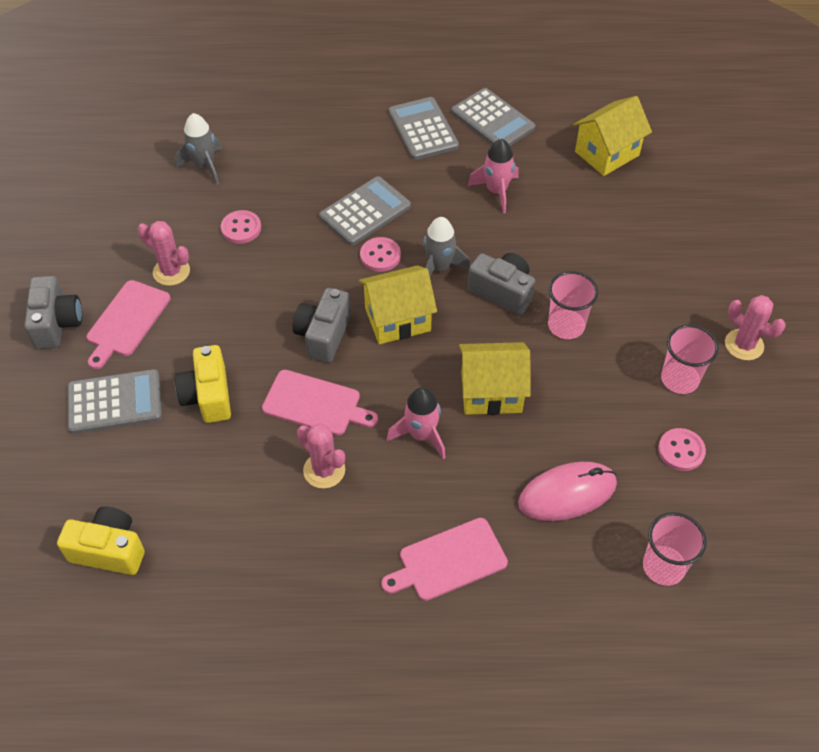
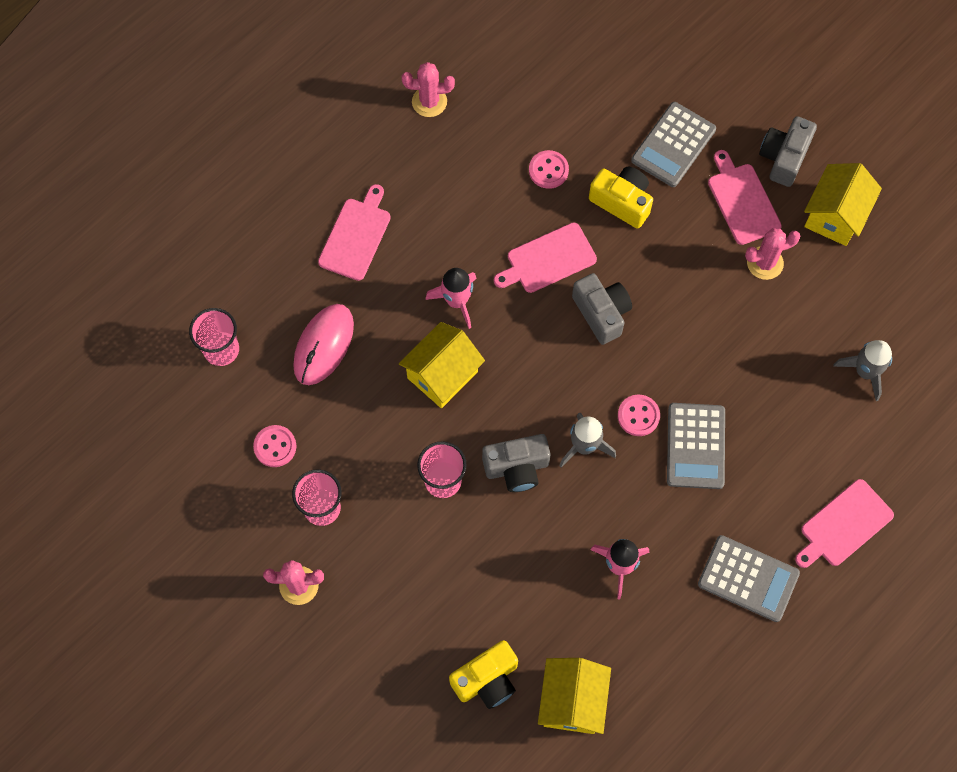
camera: 135 degrees right, 15 degrees up
(57, 323) = (784, 158): grey camera -> grey camera turned 75 degrees clockwise
(109, 550) = (558, 67): yellow camera -> yellow camera (487, 680)
(241, 228) = (765, 343): pink button -> pink button (548, 170)
(324, 470) = (491, 222): pink cactus -> pink cactus (429, 102)
(331, 111) = (844, 525): none -> pink cutting board
(397, 319) = (566, 373): yellow house -> yellow house (835, 215)
(492, 120) = (704, 648): grey calculator -> none

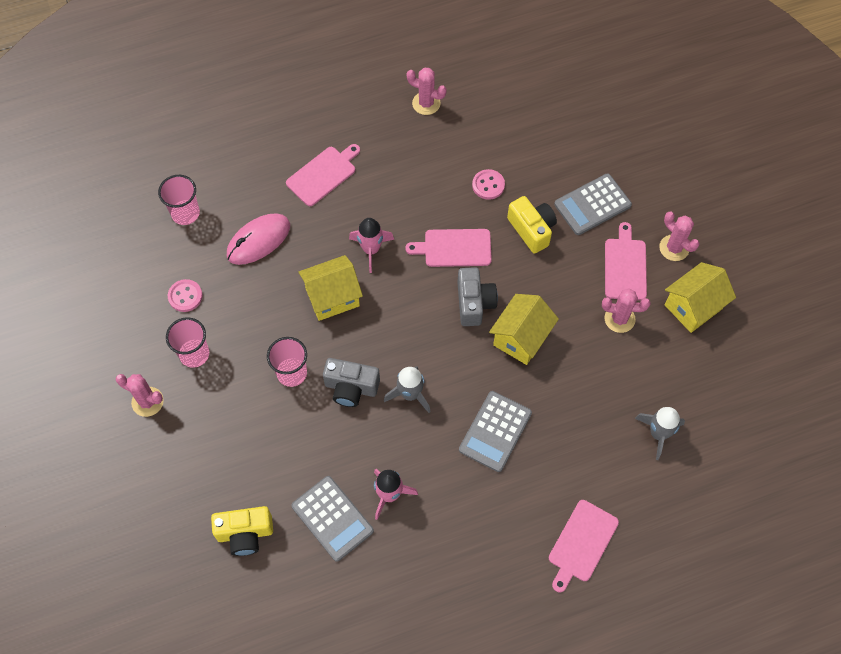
camera: 25 degrees right, 5 degrees down
(572, 701) = (300, 580): yellow house -> yellow house (521, 338)
(638, 416) = (463, 390): pink button -> none
(748, 578) = (484, 550): grey calculator -> grey calculator (332, 518)
(784, 158) = (674, 248): grey camera -> pink cactus
(844, 525) = (581, 543): pink cutting board -> pink cutting board turned 45 degrees counterclockwise

